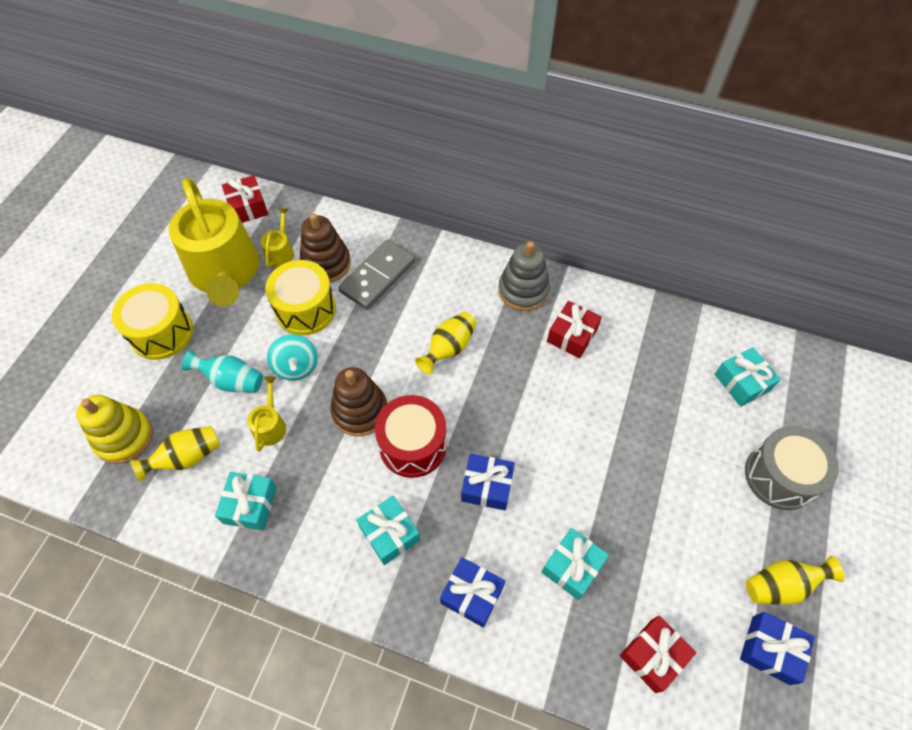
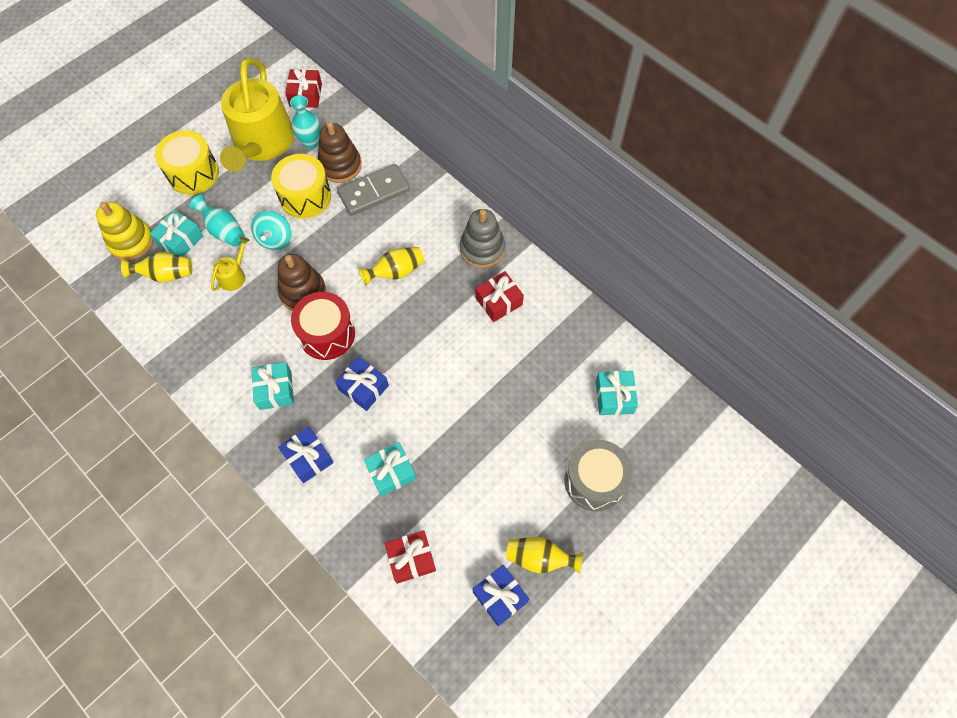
camera: 25 degrees right, 5 degrees up
(250, 505) = (191, 327): turquoise gift -> turquoise gift (180, 240)
(280, 252) = (311, 142): yellow watering can -> turquoise vase

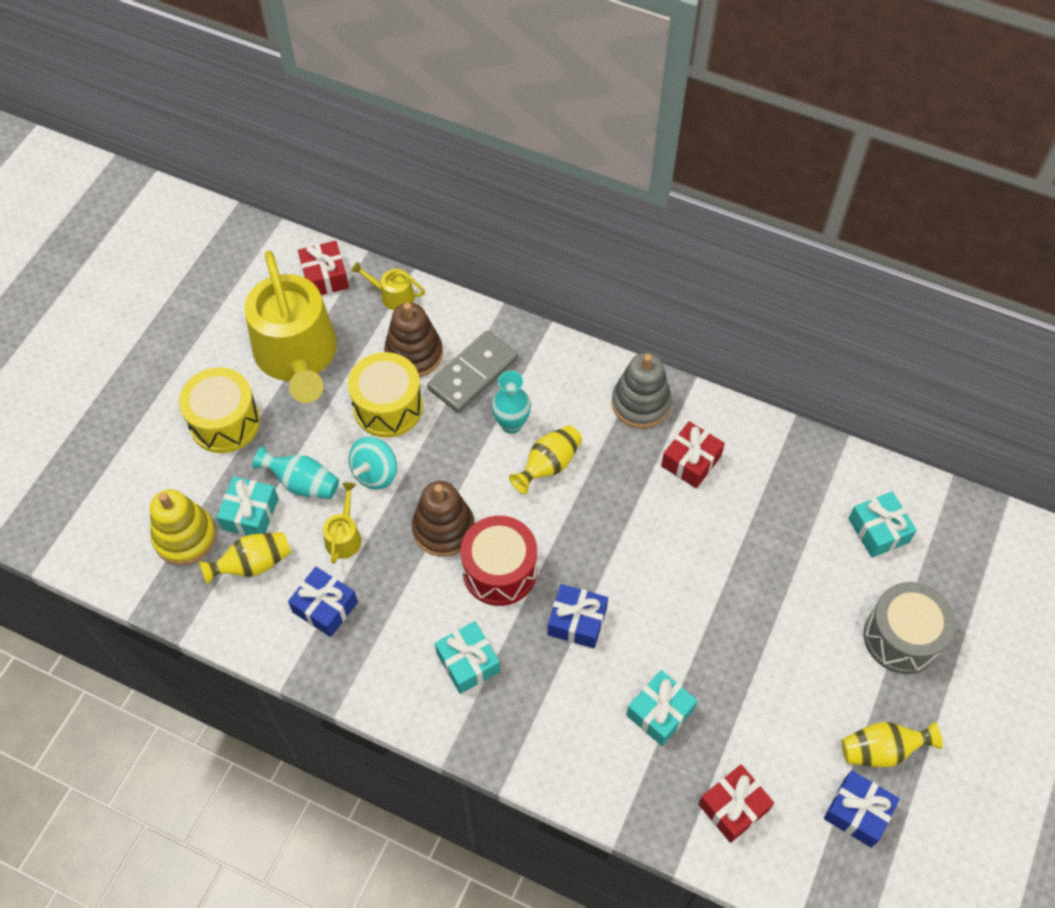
camera: 20 degrees left, 5 degrees down
(275, 239) = (375, 473): turquoise spinning top -> turquoise spinning top turned 45 degrees clockwise
(308, 458) = (550, 731): blue gift -> blue gift (325, 607)
(311, 142) = (361, 335): turquoise vase -> turquoise vase (511, 424)
(345, 121) = (393, 295): none -> yellow watering can

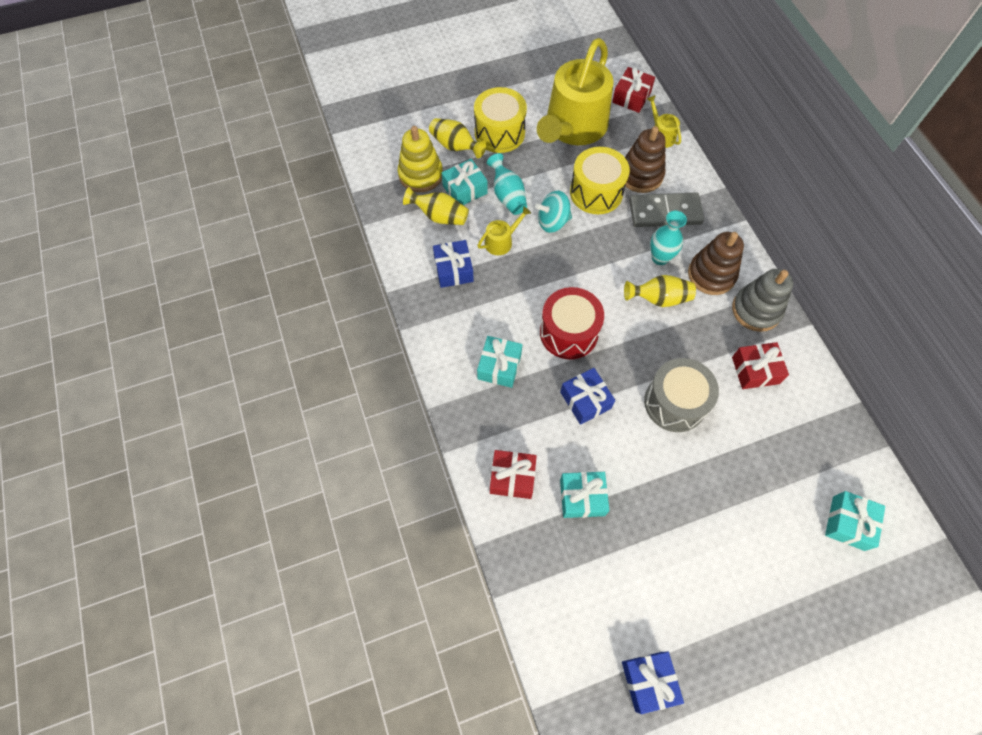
camera: 45 degrees right, 5 degrees up
(443, 529) = (560, 283): brown stacking toy -> brown stacking toy (711, 275)
(733, 807) = (570, 596): red gift -> red gift (512, 477)
(881, 750) = (706, 660): yellow vase -> yellow vase (455, 146)
(901, 637) = (795, 605): grey drum -> grey drum (675, 403)

